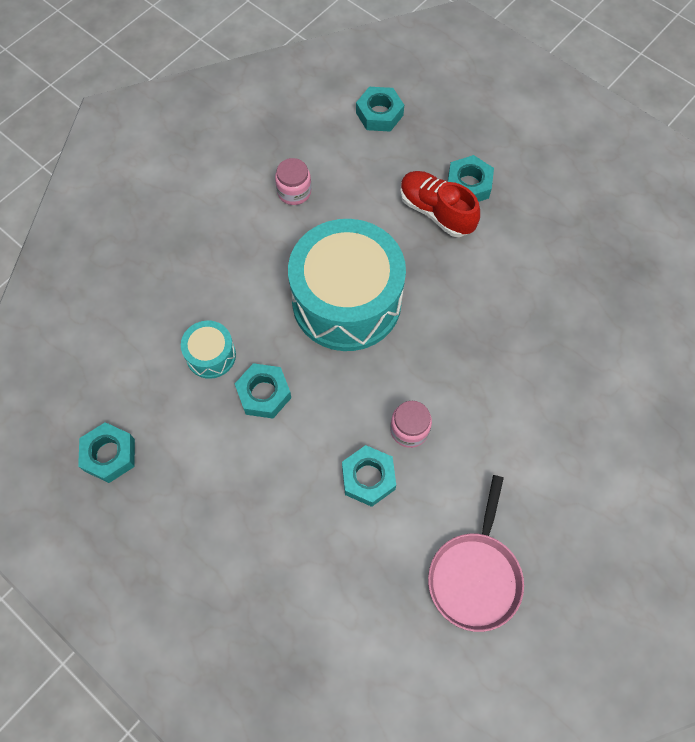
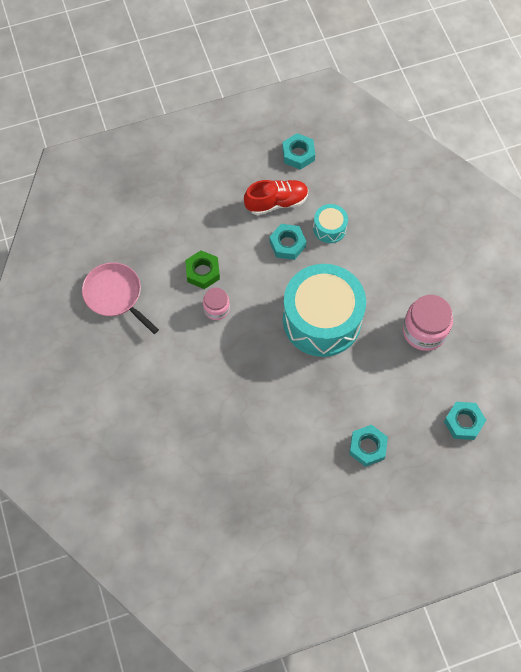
camera: 120 degrees right, 0 degrees up
(294, 192) = (424, 331): pink jar -> pink jar, size x1.70
(368, 478) = (203, 272): turquoise nut -> green nut
(436, 212) = (357, 412): red shoe -> red shoe (276, 202)

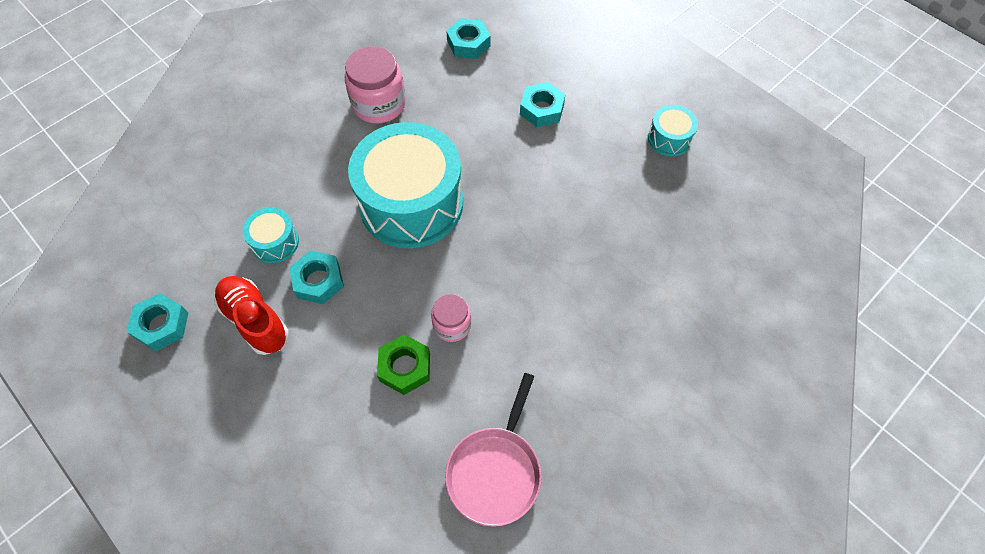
camera: 115 degrees left, 5 degrees down
(294, 530) = (669, 138): none -> turquoise drum

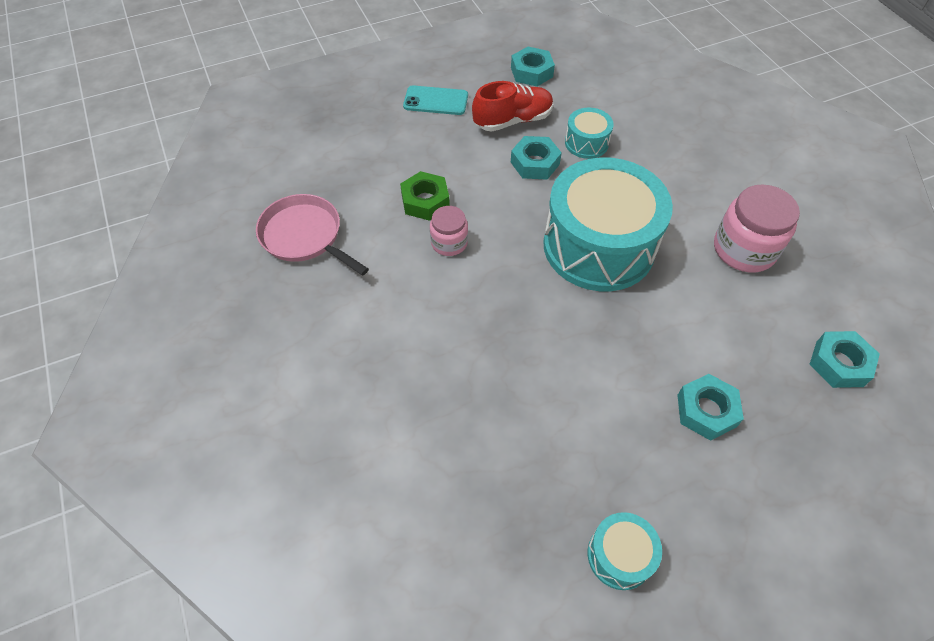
camera: 110 degrees right, 5 degrees down
(237, 416) = (436, 101): none -> turquoise phone

